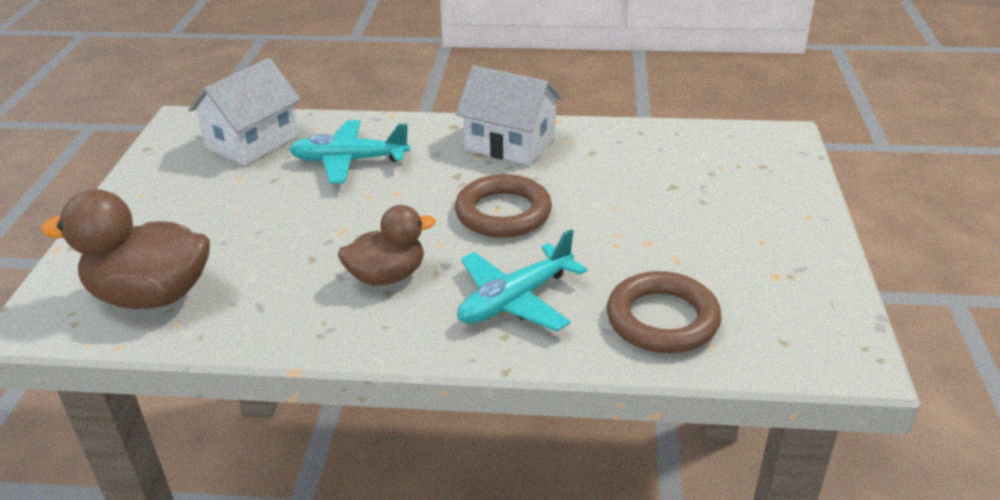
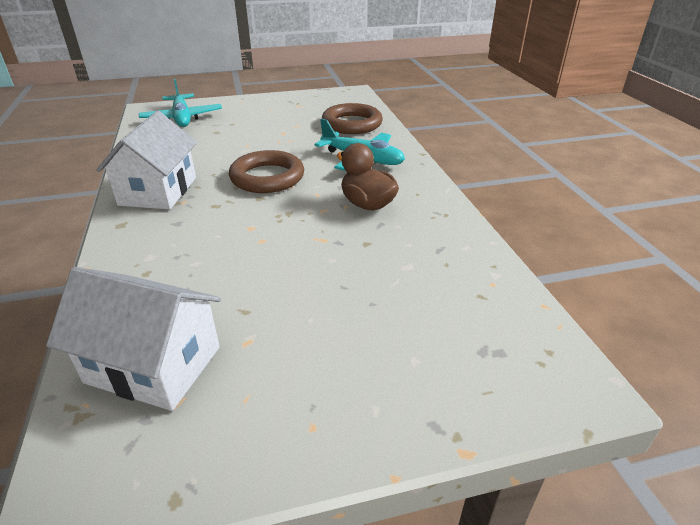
camera: 110 degrees left, 0 degrees up
(151, 296) = (475, 315): brown duck -> none
(349, 161) = (197, 268): turquoise plane -> turquoise plane (182, 118)

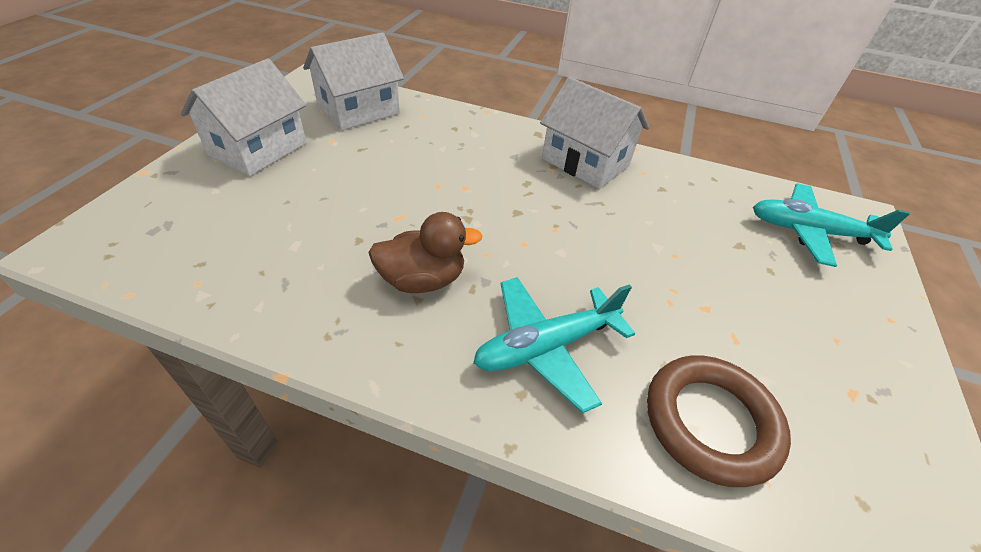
camera: 120 degrees right, 10 degrees up
(267, 177) = (560, 234): brown ring -> none
(321, 387) = (258, 149): none -> white house

